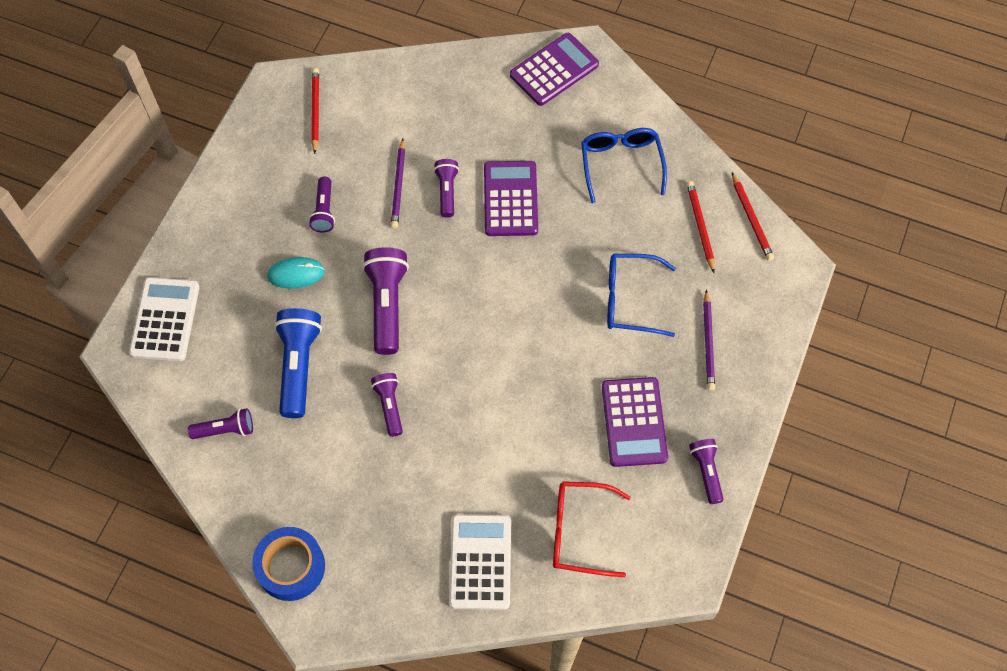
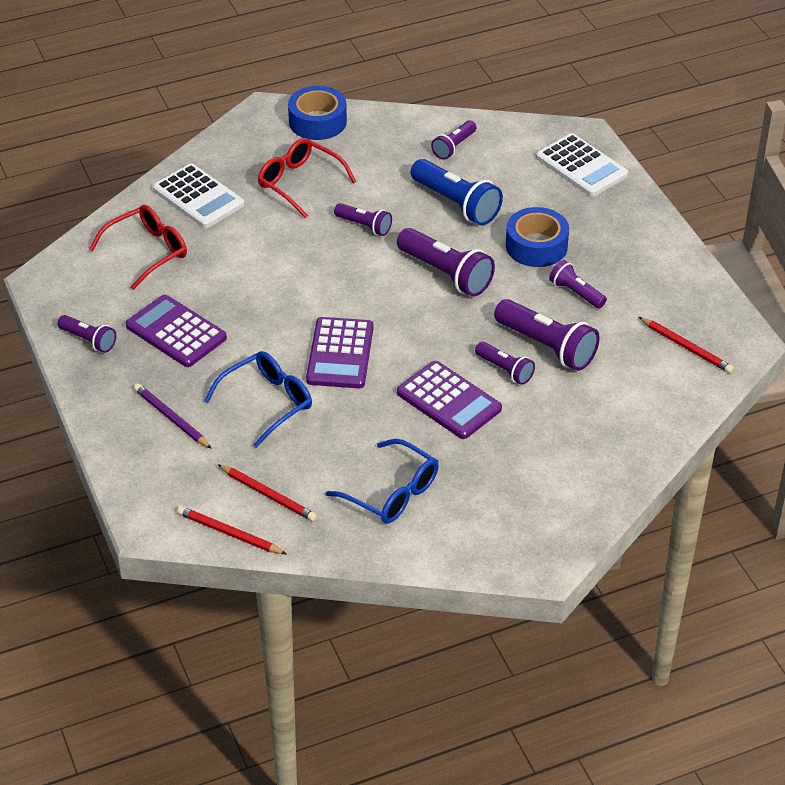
camera: 135 degrees right, 20 degrees down
(296, 274) = (536, 246): turquoise mouse -> blue tape
(385, 502) = (299, 183): none -> red glasses
(398, 185) = (547, 347): purple pencil -> purple flashlight
(554, 70) = (546, 525): purple calculator -> purple calculator (340, 354)

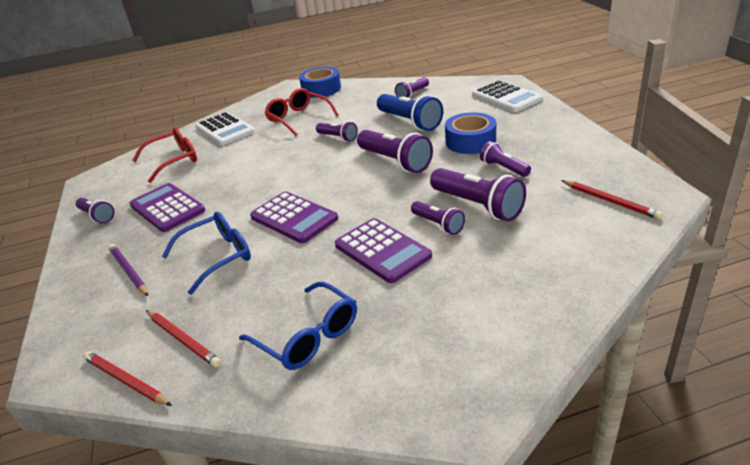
camera: 10 degrees right, 10 degrees down
(340, 354) = (294, 218): purple calculator -> purple calculator turned 60 degrees counterclockwise

